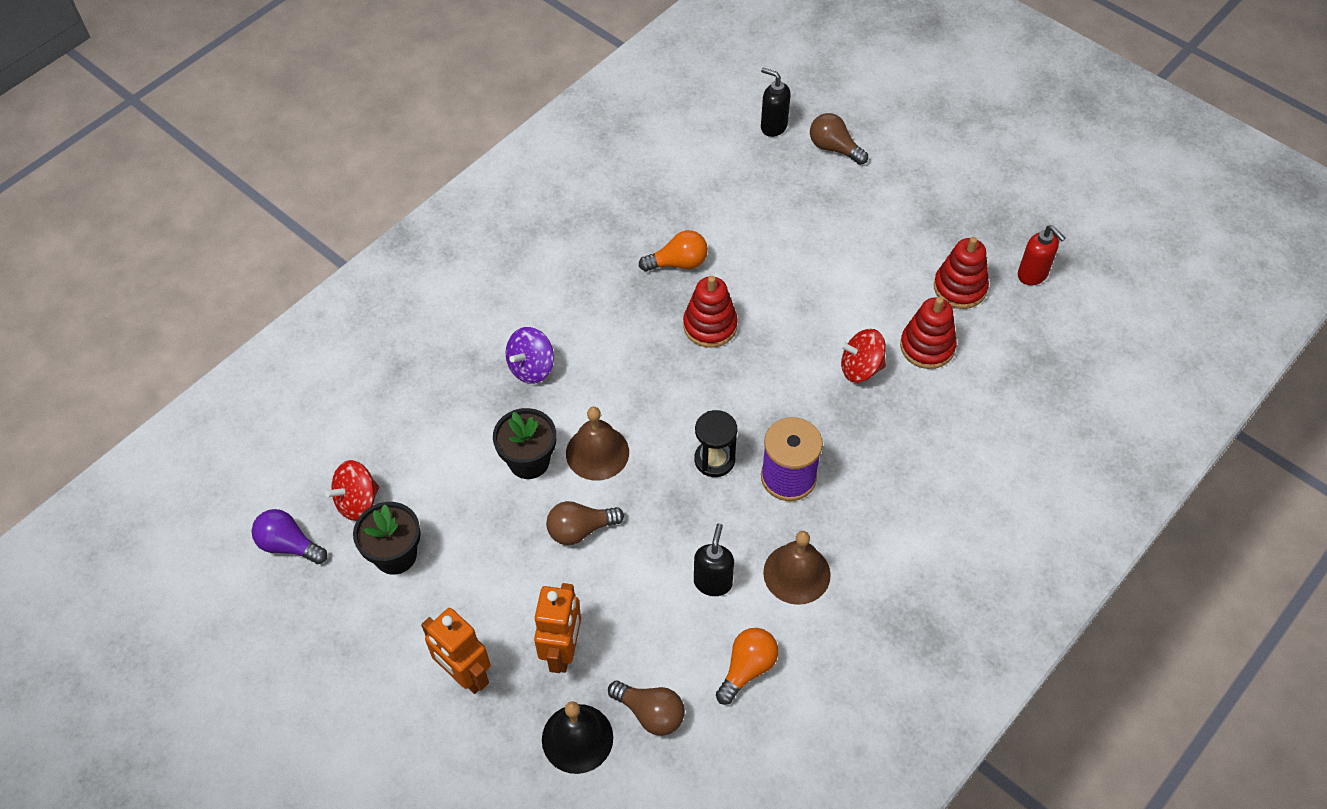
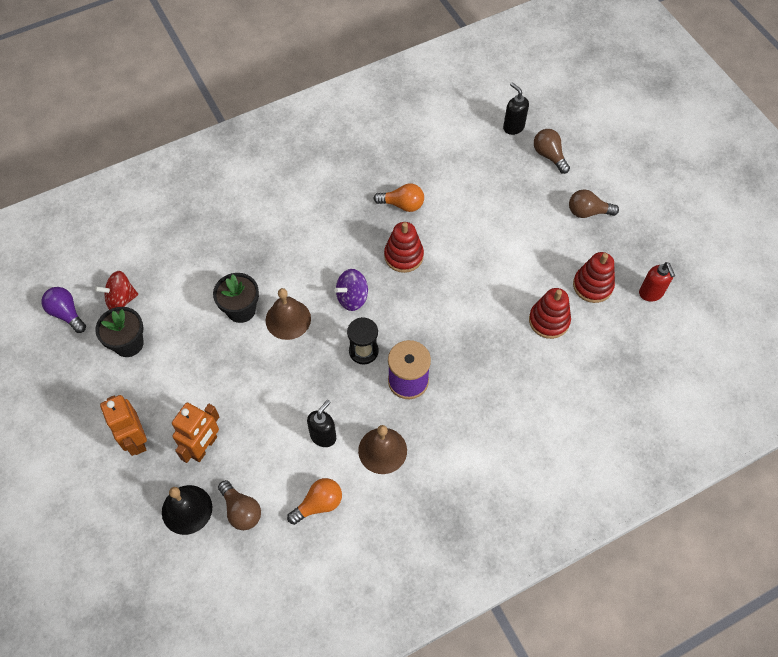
camera: 20 degrees right, 5 degrees up
(531, 367) = (271, 246): purple spinning top -> purple spinning top (352, 298)
(580, 530) = (253, 368): brown light bulb -> brown light bulb (588, 212)
(860, 368) = (494, 320): red spinning top -> none

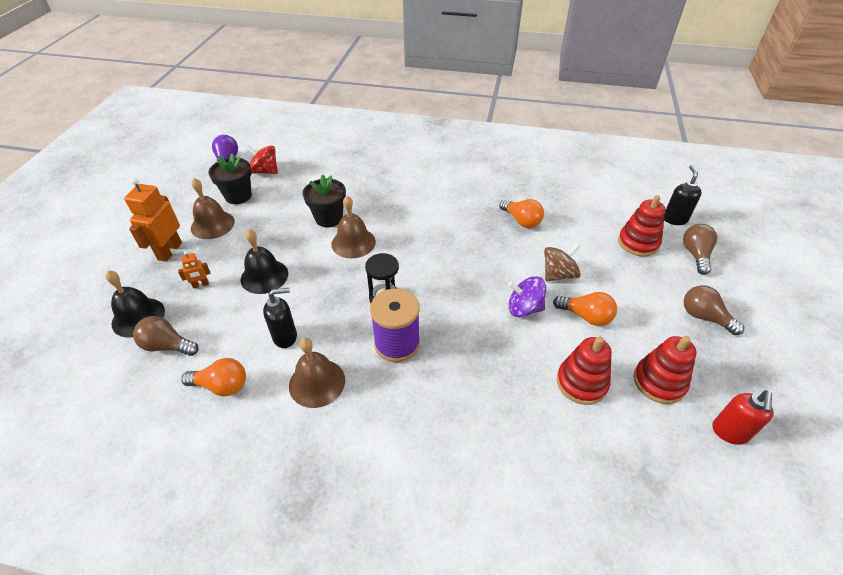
camera: 40 degrees right, 15 degrees down
(142, 388) = (212, 224): none -> brown bell
(204, 447) = (201, 285): orange robot -> orange robot, size x0.49
(241, 510) = (167, 346): brown light bulb -> brown light bulb turned 105 degrees clockwise
(248, 401) = (264, 276): none -> black bell
(352, 298) = (416, 257): purple spinning top -> purple spinning top (524, 308)
(403, 256) = (488, 253): red stacking toy -> red stacking toy (638, 243)
(470, 240) = (558, 274): none -> brown spinning top
(514, 265) = (586, 316): none -> orange light bulb

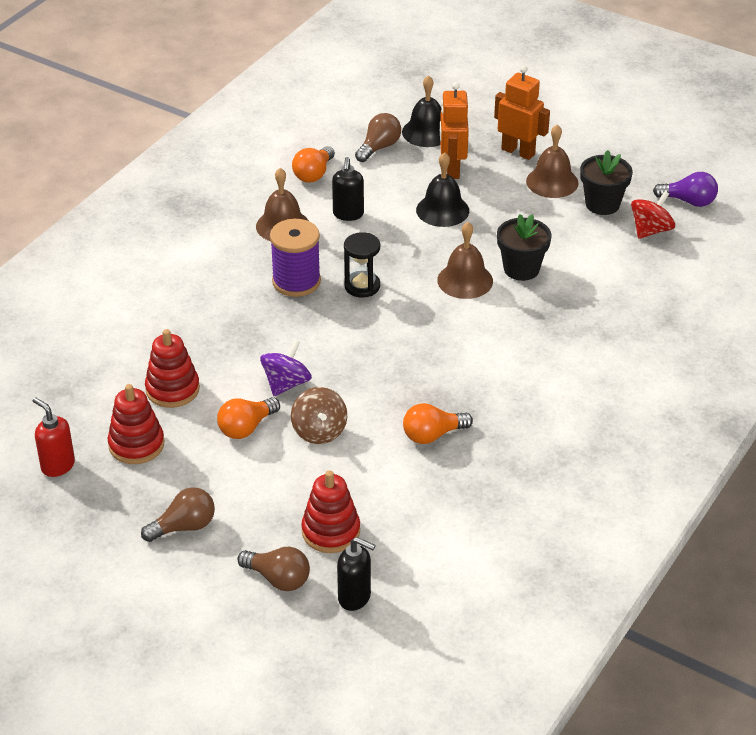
camera: 110 degrees right, 5 degrees down
(201, 285) = (452, 169): orange robot -> orange robot, size x2.04

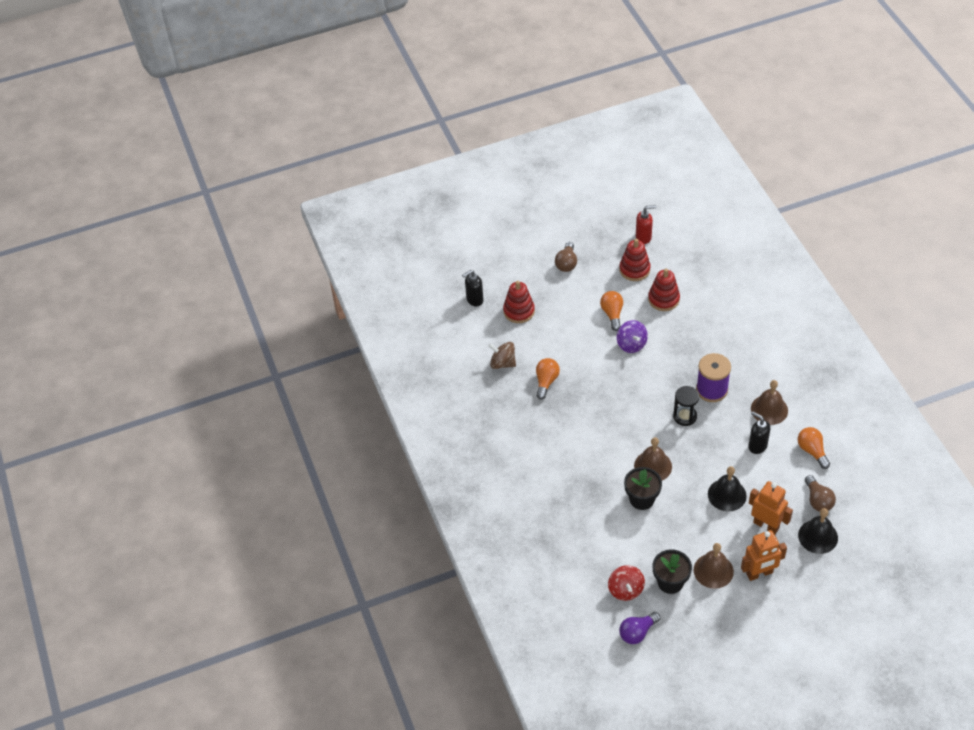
camera: 130 degrees right, 10 degrees up
(278, 579) = (508, 280): brown light bulb -> none
(319, 431) = (586, 340): brown spinning top -> brown spinning top (502, 363)

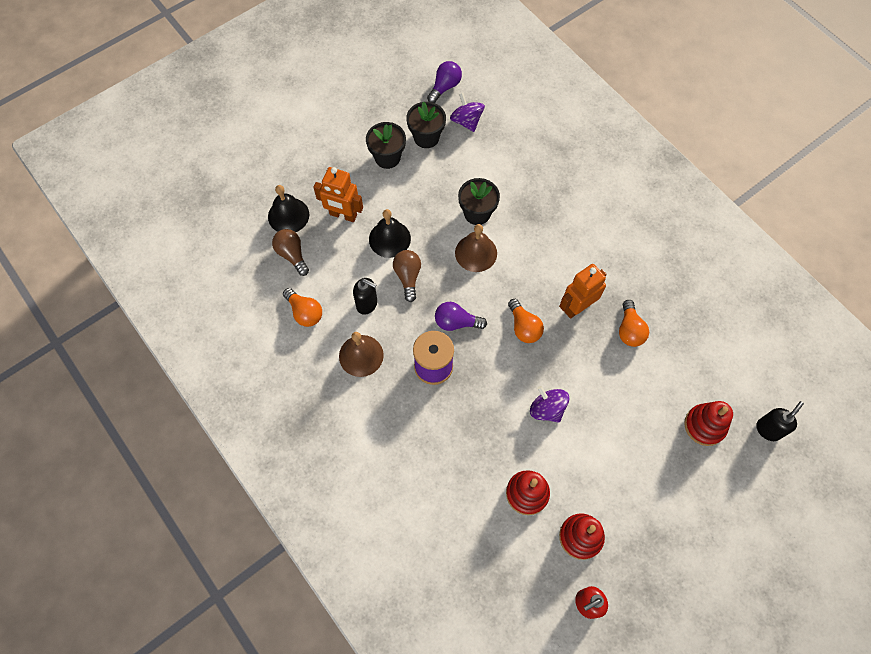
camera: 160 degrees right, 15 degrees up
(502, 363) = (690, 343): brown spinning top -> none
(566, 263) = (676, 524): brown light bulb -> brown light bulb (408, 277)
(612, 314) = (586, 451): orange light bulb -> orange light bulb (524, 327)
(625, 590) = (466, 121): red spinning top -> purple spinning top
(685, 416) = (456, 322): black hourglass -> purple light bulb
(713, 570) = (387, 157): brown bell -> black flower pot
(759, 573) = (342, 165): orange robot -> orange robot (577, 307)

